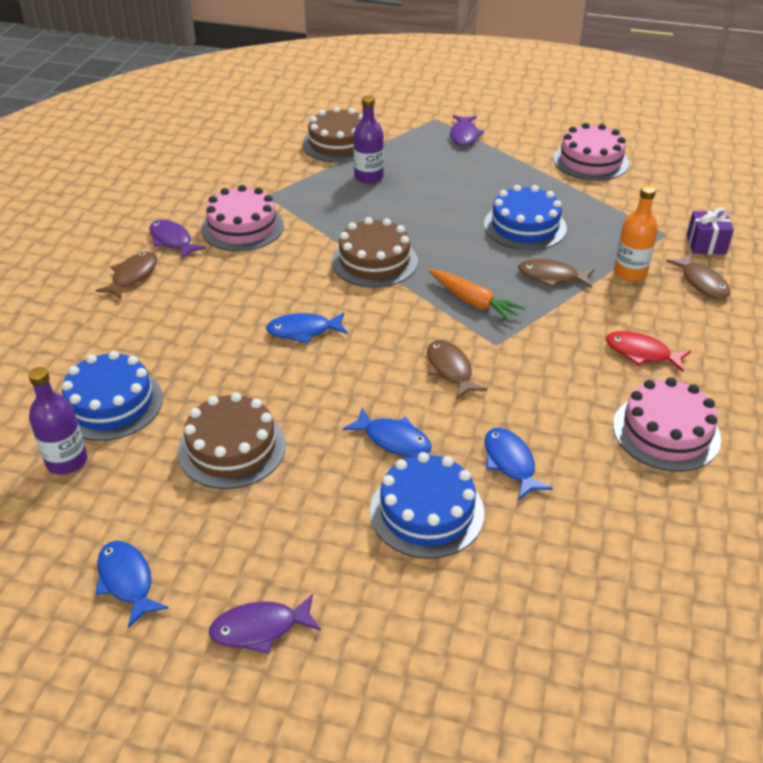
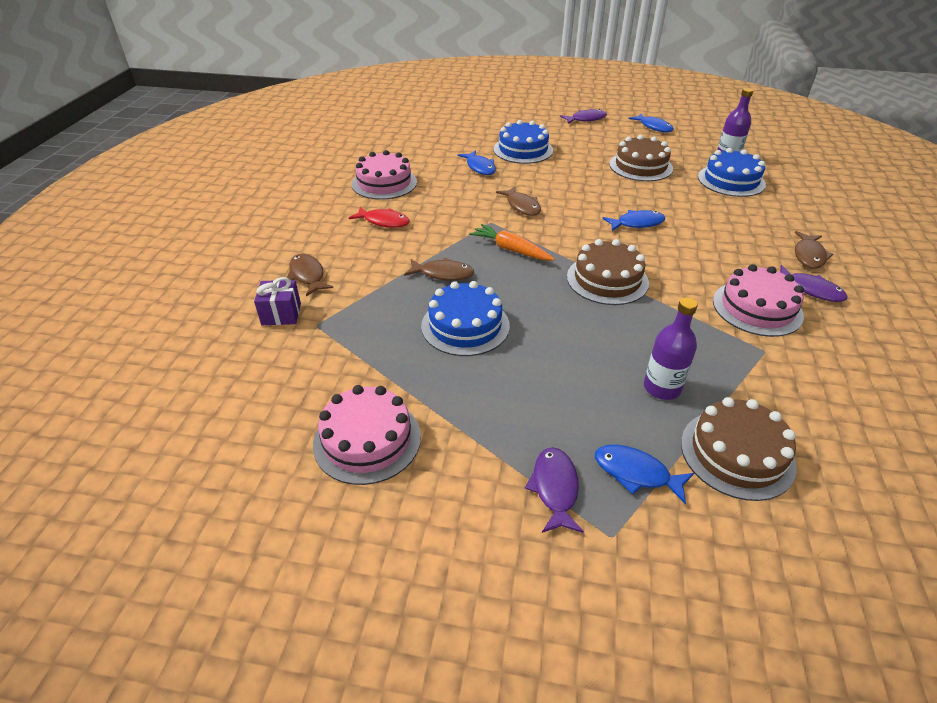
camera: 175 degrees right, 0 degrees up
(393, 440) = (549, 173): blue fish -> blue fish (636, 473)
(630, 272) = (370, 281): orange bottle -> none

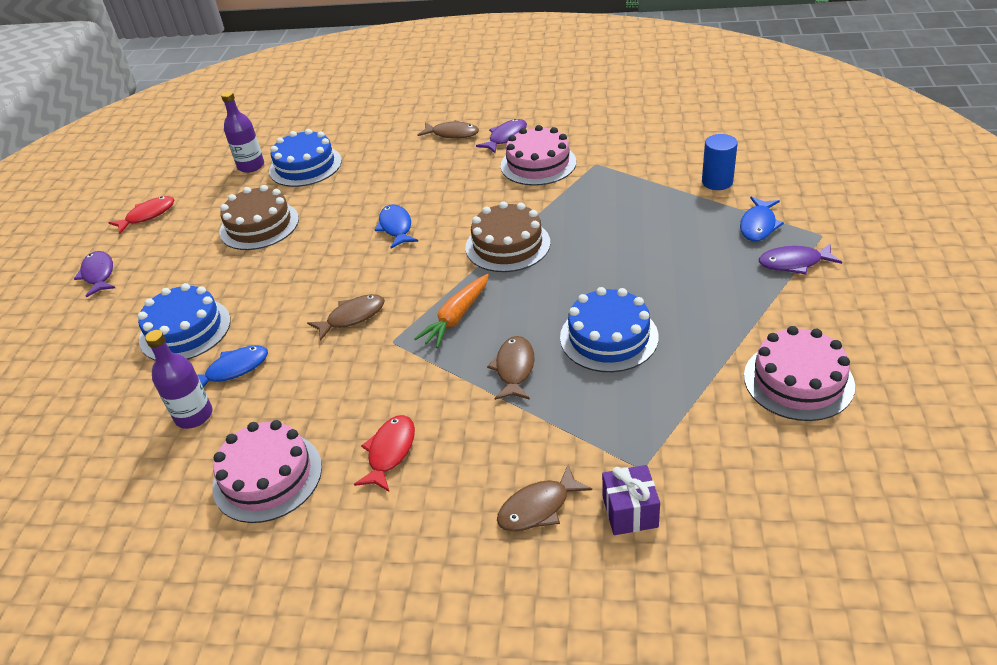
camera: 90 degrees left, 0 degrees up
(654, 127) = (148, 215): blue fish -> red fish
(662, 388) = (659, 213): purple bottle -> purple bottle (194, 416)
(737, 454) = (717, 182): brown cake -> blue cylinder

